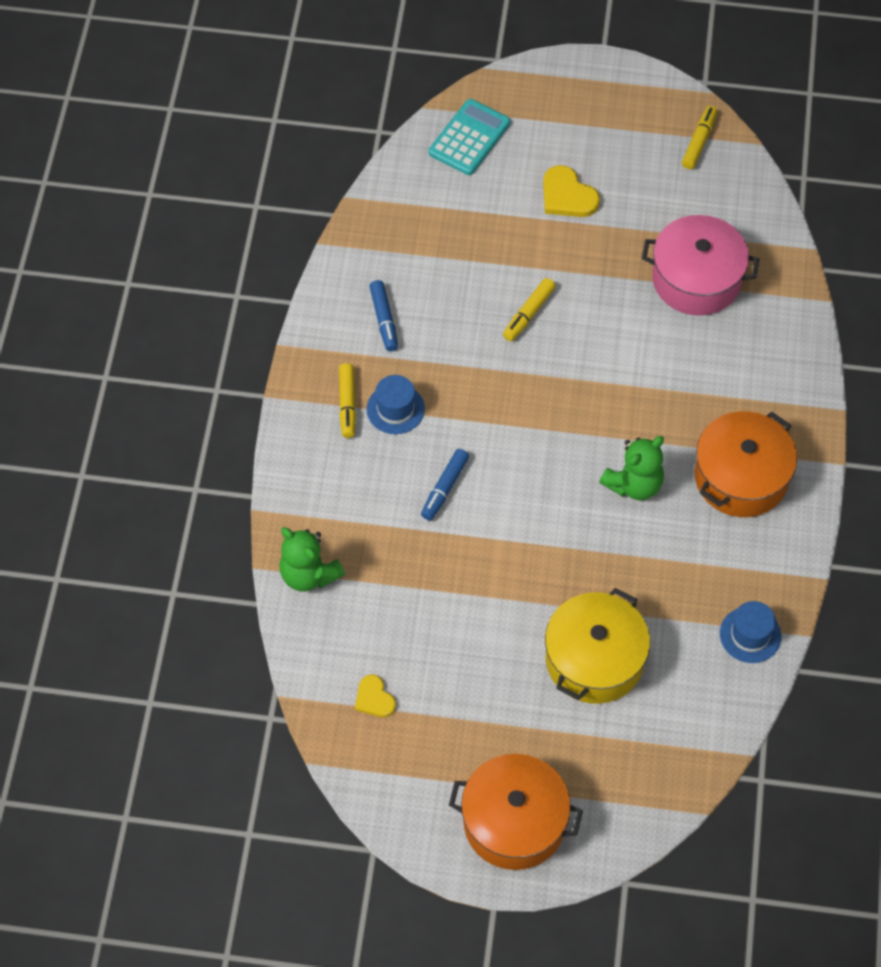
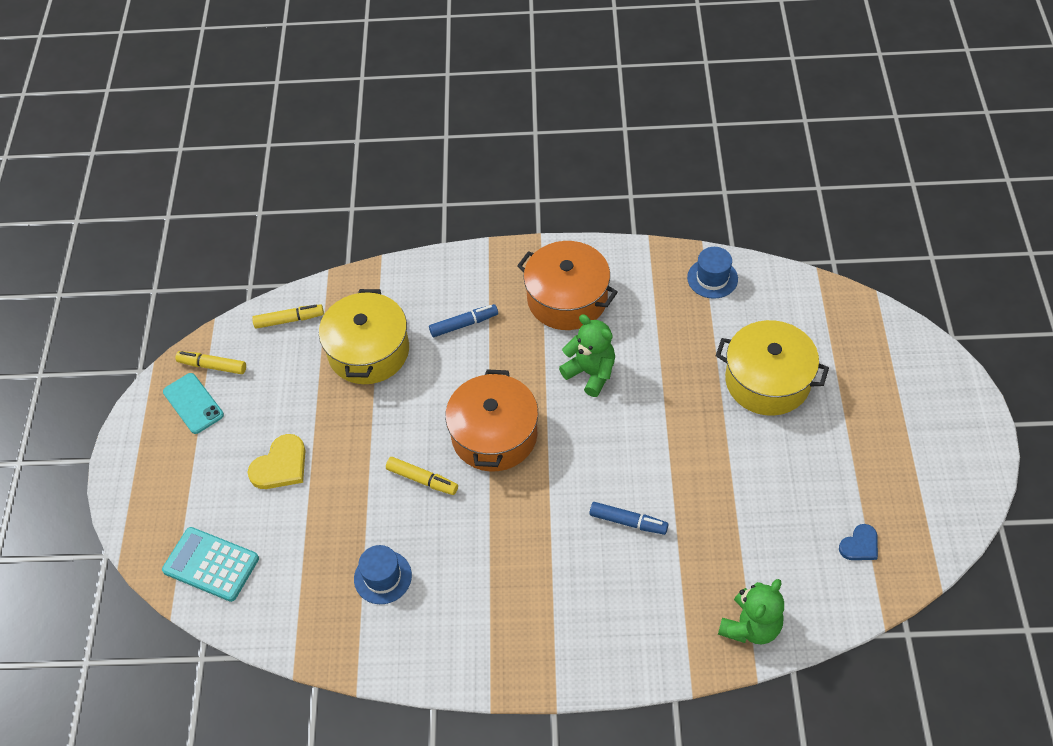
camera: 95 degrees left, 5 degrees down
(347, 404) = (551, 626): yellow marker -> yellow marker (289, 320)
(374, 698) = (860, 545): yellow heart -> blue heart
(384, 319) = (445, 609): blue marker -> blue marker (464, 324)
(395, 409) = (549, 580): blue hat -> blue hat (382, 577)
(514, 822) = (934, 418): orange pot -> orange pot (494, 435)
(654, 125) = (193, 403): none -> turquoise phone
(696, 279) = (369, 351): pink pot -> yellow pot

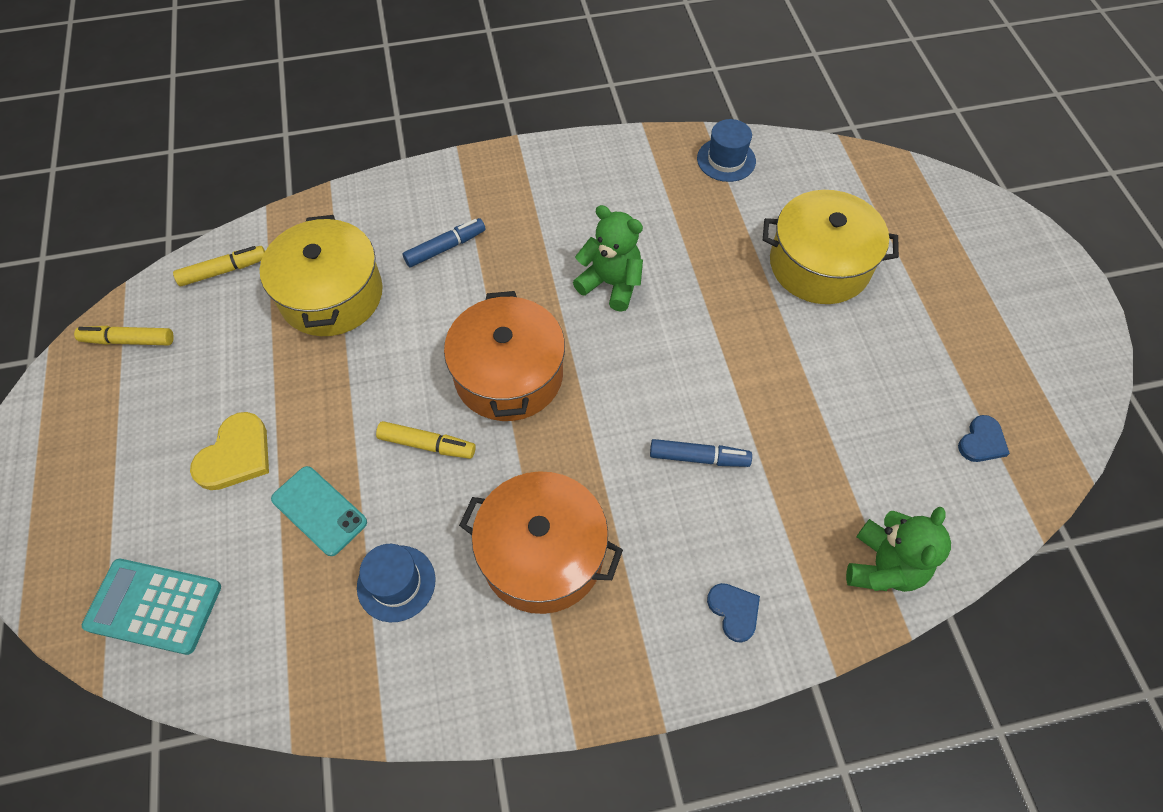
camera: 15 degrees left, 5 degrees up
(193, 403) = (107, 392): turquoise phone -> turquoise phone (319, 510)
(567, 299) = (564, 203): orange pot -> orange pot (542, 554)
(627, 639) = (734, 611): none -> blue heart

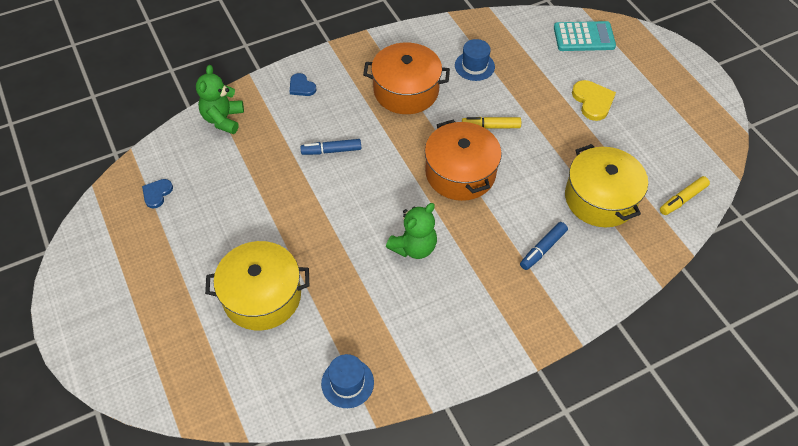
camera: 165 degrees right, 5 degrees down
(129, 340) = (703, 145): yellow marker -> none
(236, 455) = (593, 101): yellow heart -> yellow heart turned 150 degrees clockwise
(319, 510) = (531, 86): turquoise phone -> none
(611, 284) = (414, 247): green teddy bear -> green teddy bear turned 60 degrees counterclockwise

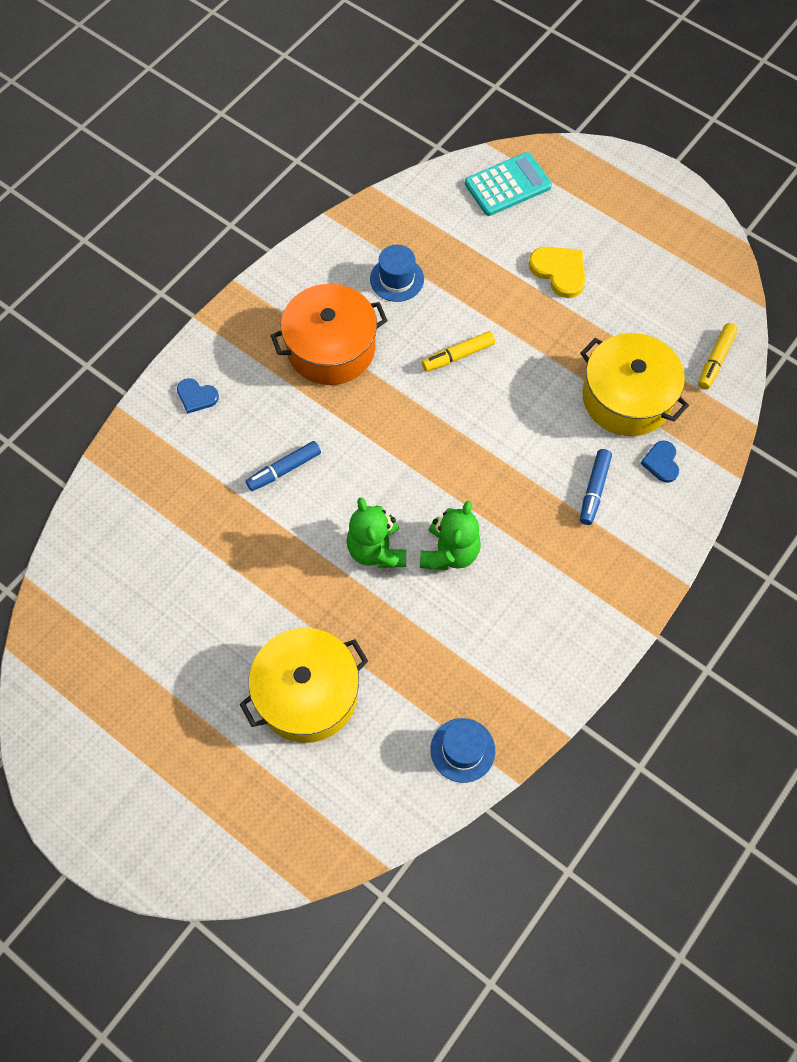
camera: 25 degrees left, 10 degrees up
(157, 193) = (98, 622): blue heart -> blue heart (661, 462)
(223, 119) = (122, 484): green teddy bear -> green teddy bear (376, 550)
(460, 173) = (454, 433): orange pot -> none

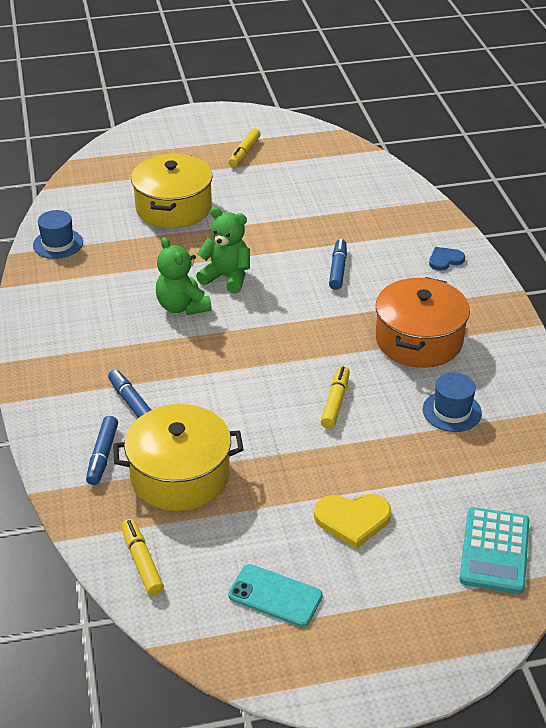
camera: 130 degrees right, 25 degrees down
(141, 711) = (244, 153): none -> yellow marker
(661, 271) = (275, 596): none -> turquoise phone
(661, 462) = (103, 455): blue heart -> blue marker

